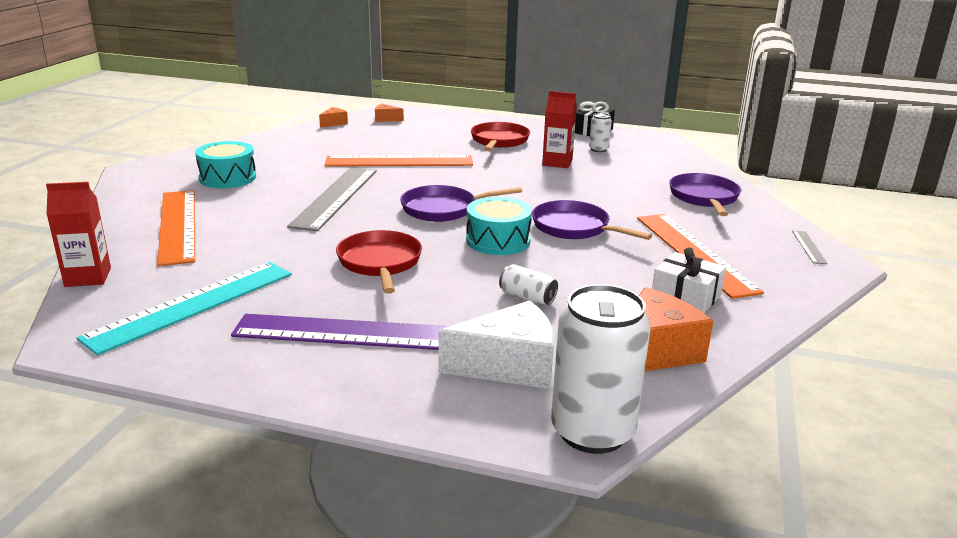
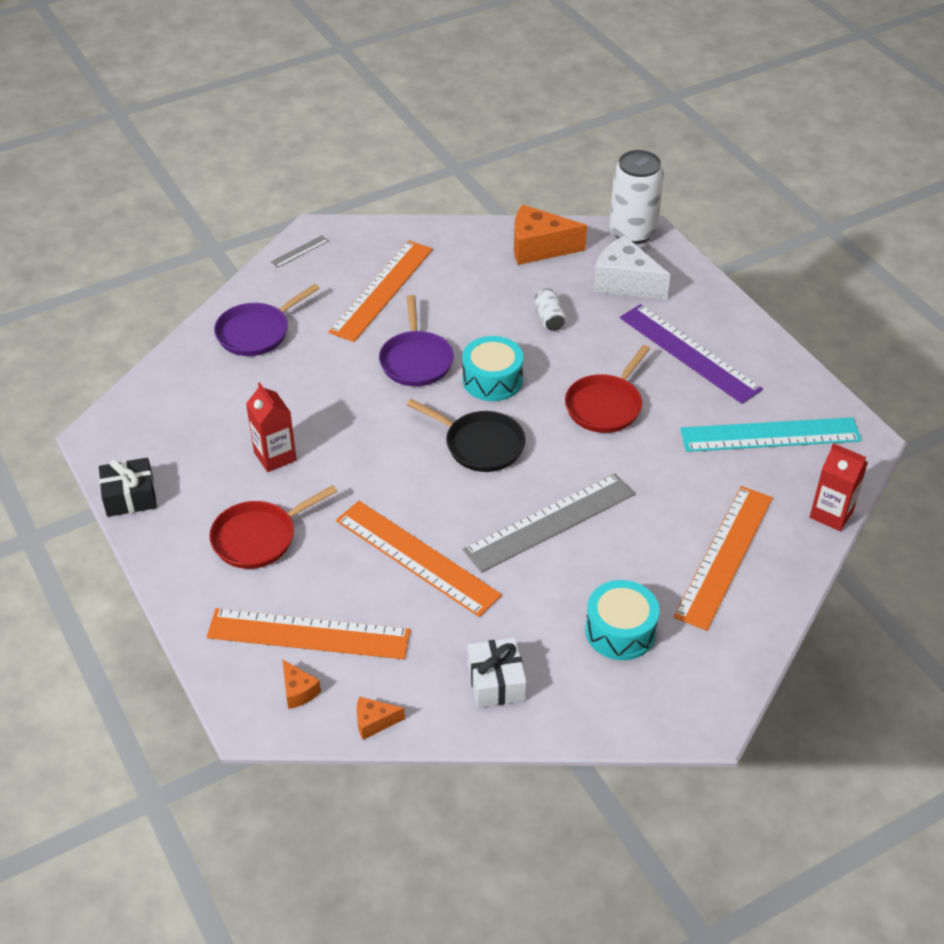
camera: 135 degrees left, 20 degrees up
(411, 129) = (308, 634): none -> orange ruler
(443, 209) = (480, 445): purple pan -> black pan
(598, 149) = (195, 455): white can -> none
(686, 296) = (455, 265): white gift -> white gift (496, 682)

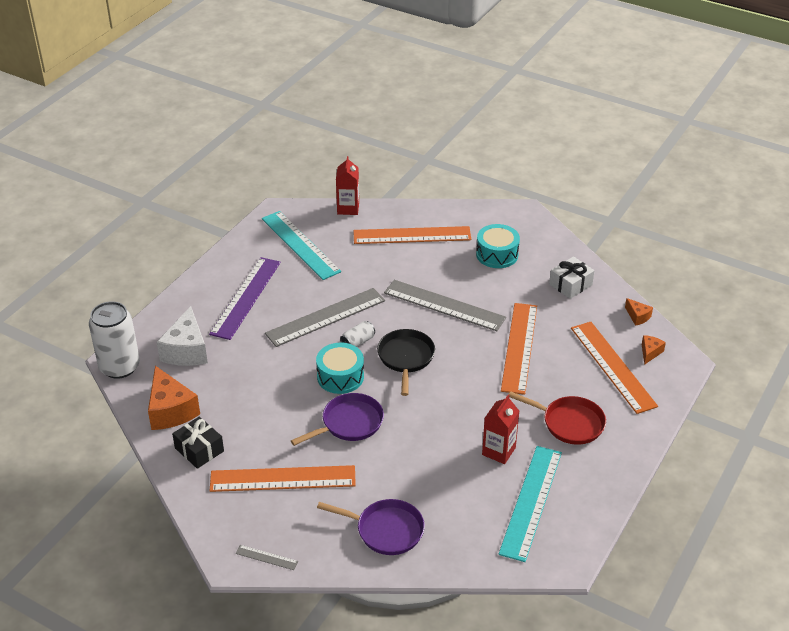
camera: 120 degrees left, 5 degrees down
(130, 497) = (598, 507): black gift -> black gift (199, 449)
(188, 448) = (530, 502): none -> turquoise ruler
(549, 318) = (254, 373): white can -> white can (358, 342)
(605, 405) = (325, 317): red pan -> grey ruler

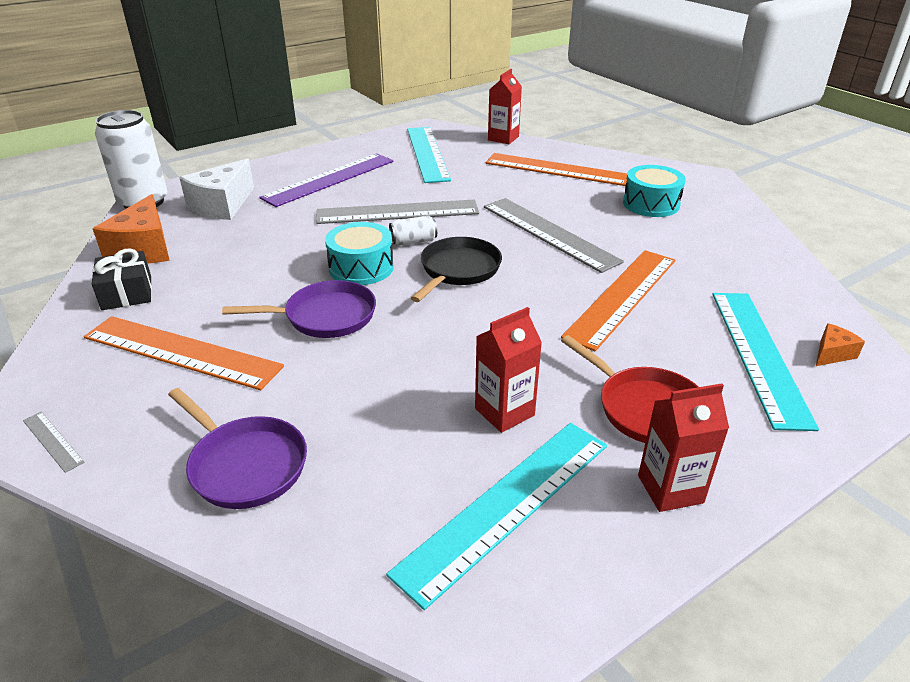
camera: 25 degrees right, 5 degrees down
(570, 285) = (737, 251): white gift -> none
(601, 465) = (670, 489): none -> red carton
(613, 366) = (759, 354): orange ruler -> turquoise ruler
(637, 316) = (827, 306): orange cheese -> none

